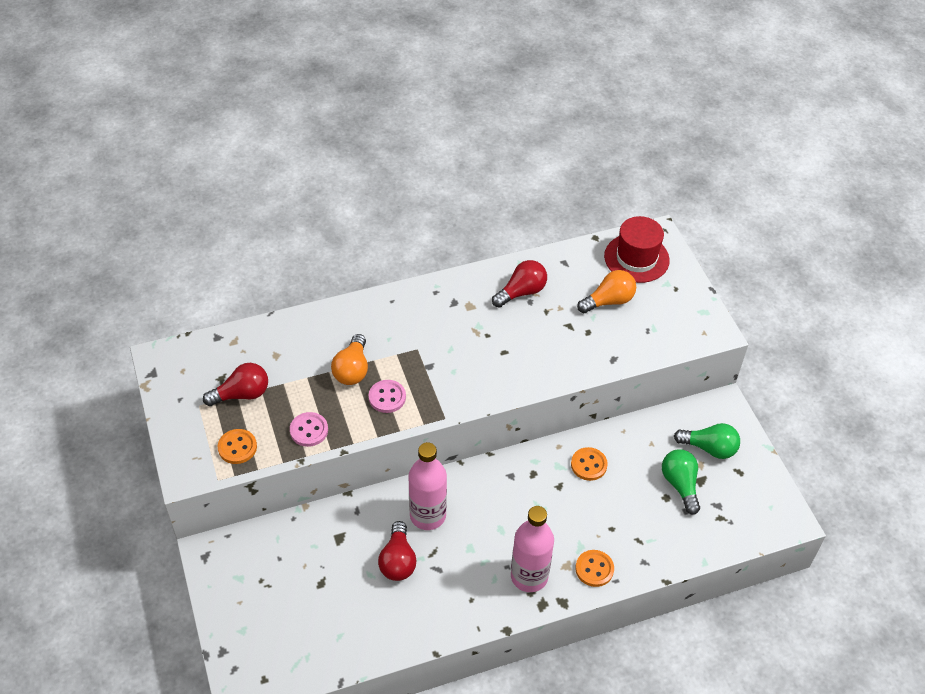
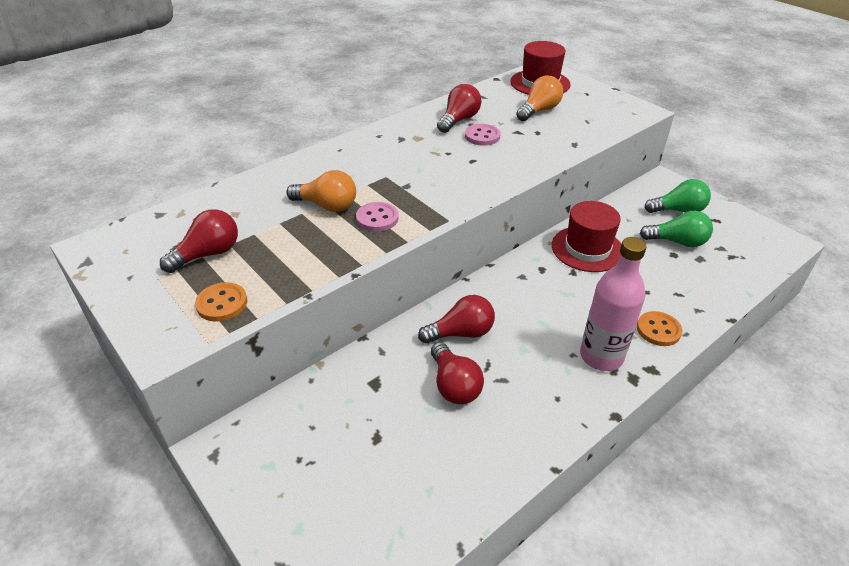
camera: 20 degrees left, 10 degrees down
(309, 430) = (304, 266): pink button -> pink button (482, 136)
(352, 369) = (327, 206): orange light bulb -> orange light bulb turned 60 degrees counterclockwise
(428, 515) = (461, 333): pink bottle -> red light bulb
(588, 465) = (587, 249): orange button -> red hat
(680, 485) = (677, 242): green light bulb -> green light bulb turned 135 degrees clockwise

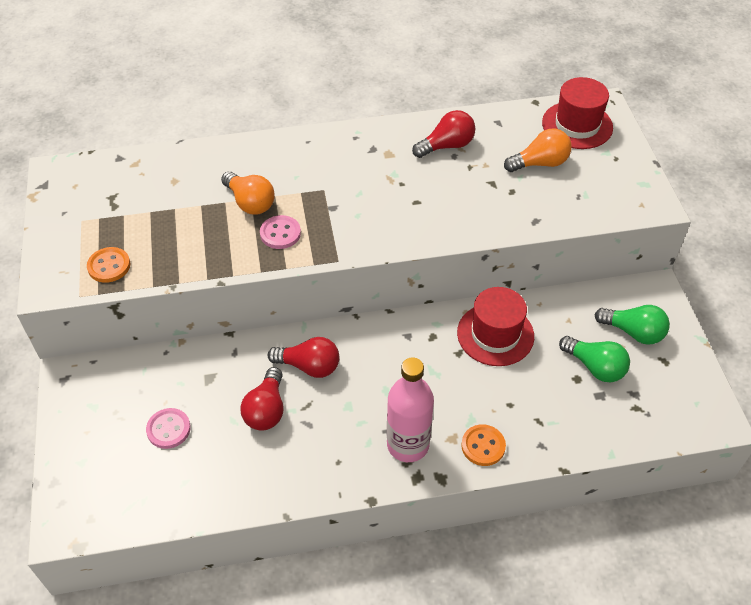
camera: 30 degrees right, 10 degrees up
(208, 254) = (128, 214): red light bulb -> none
(482, 136) = (451, 175): pink button -> pink button (168, 429)

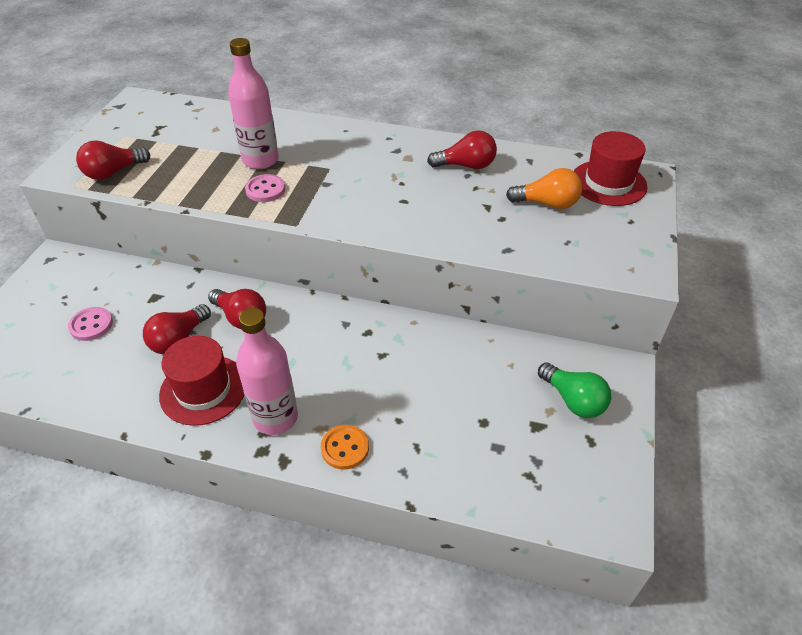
camera: 25 degrees right, 5 degrees down
(109, 266) = (113, 172): orange button -> red light bulb
(250, 202) = (260, 160): orange light bulb -> pink bottle
(495, 334) = (428, 351): red hat -> red hat (203, 389)
(595, 367) = (510, 418): green light bulb -> none

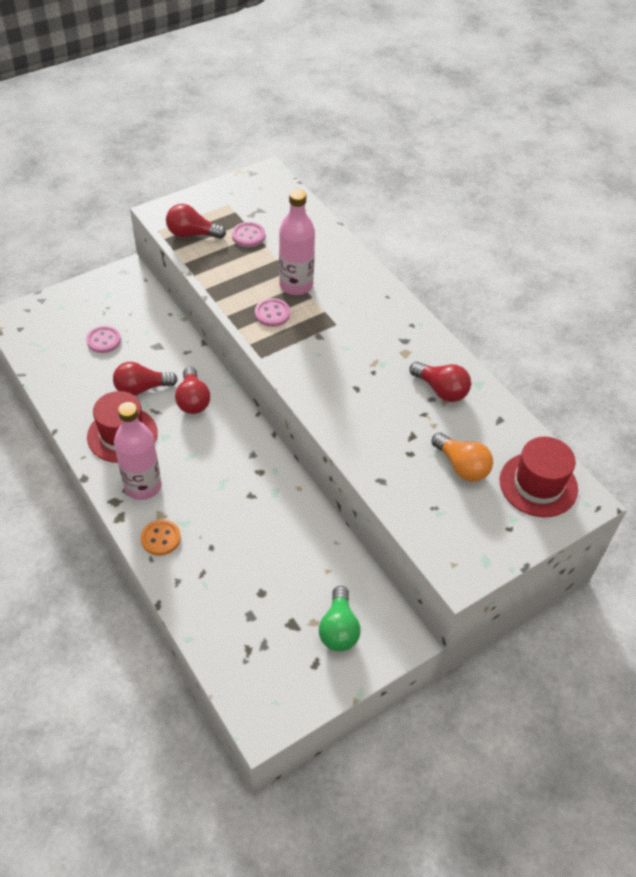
camera: 40 degrees right, 5 degrees up
(172, 148) = (248, 236): none -> pink button

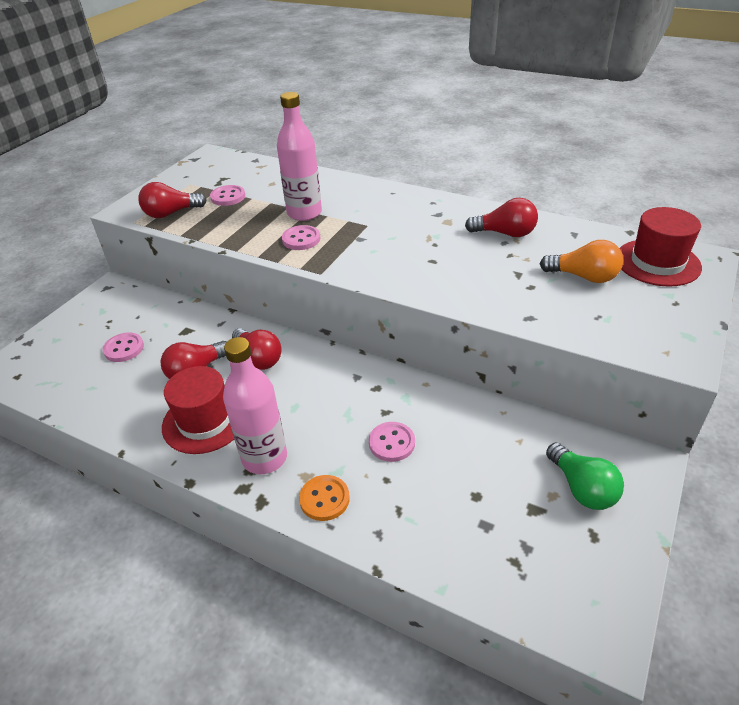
camera: 25 degrees left, 10 degrees down
(236, 522) = (392, 443): none -> pink button

